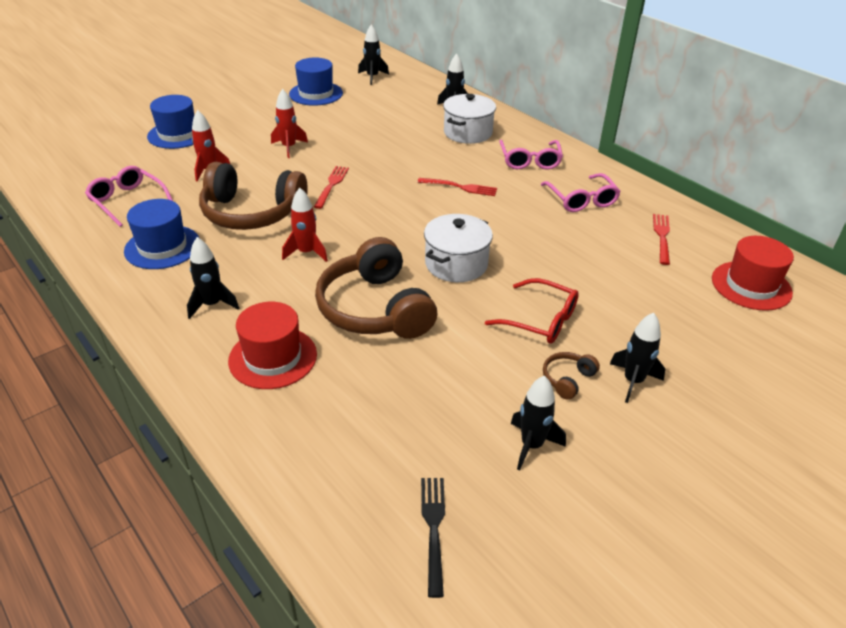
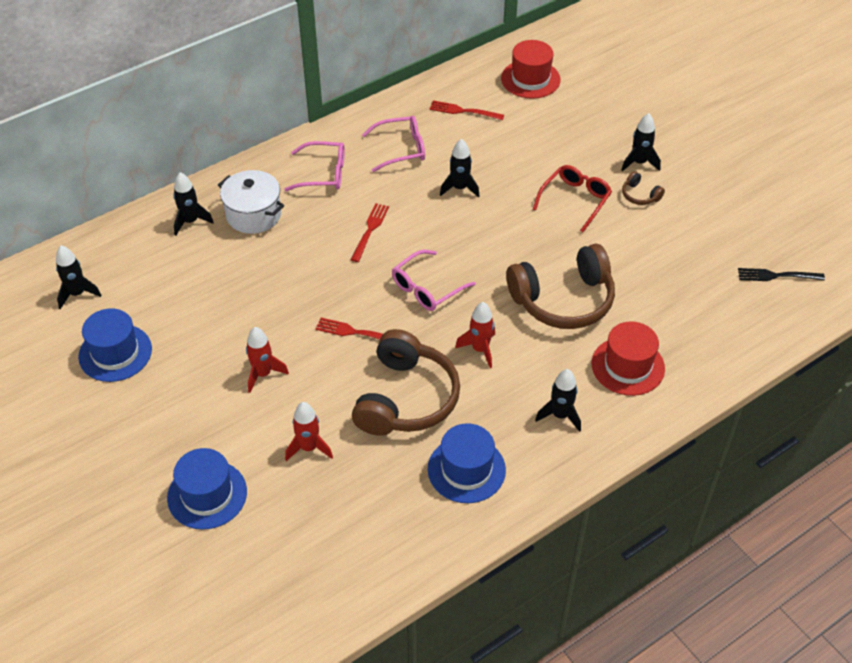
camera: 85 degrees left, 10 degrees up
(128, 201) = (372, 519): pink glasses -> pink glasses (427, 288)
(456, 264) = (500, 243): white pot -> none
(531, 445) = (704, 222): black rocket -> black rocket (459, 188)

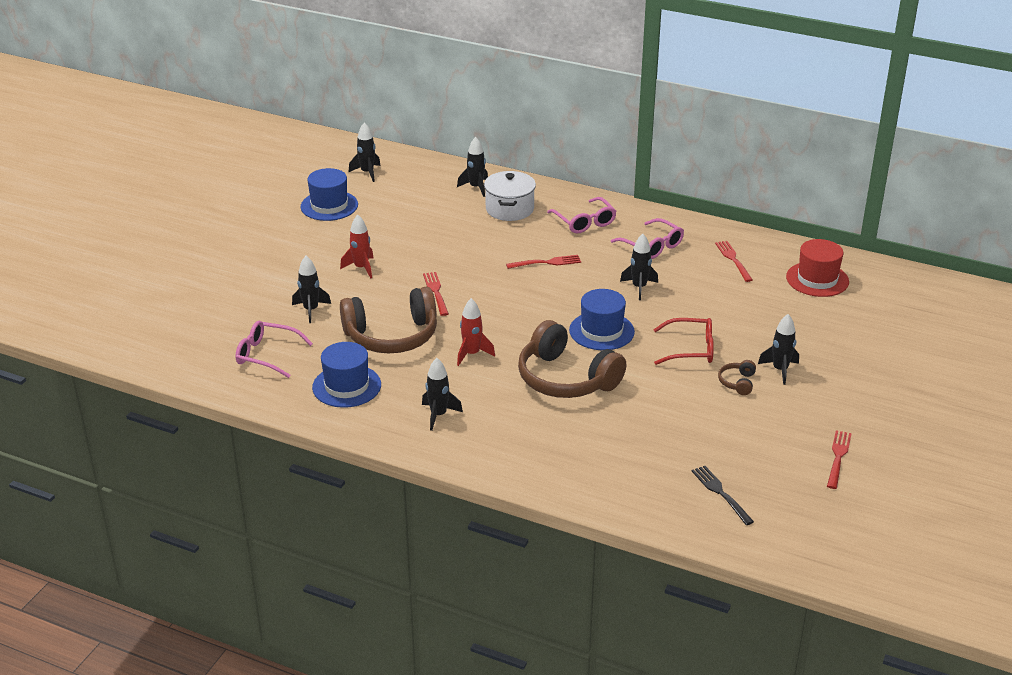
camera: 60 degrees right, 15 degrees down
(207, 494) = (239, 284): blue hat -> blue hat (601, 331)
(309, 448) = (311, 310): red rocket -> black rocket
(427, 288) = (512, 308): pink glasses -> pink glasses (267, 355)
(628, 366) = (523, 435): red hat -> none
(769, 187) = (838, 457): none -> red fork

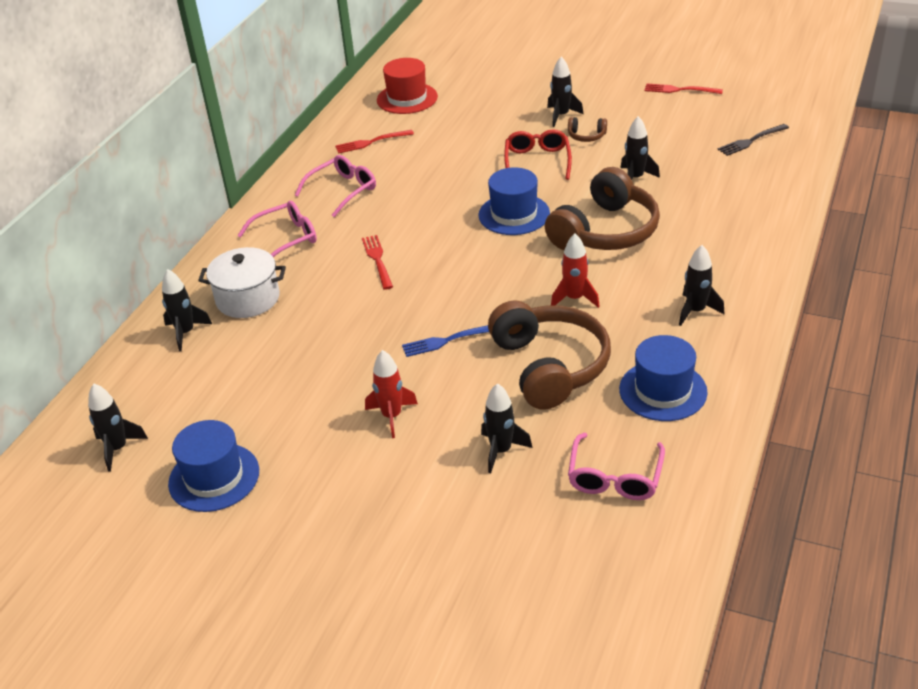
camera: 90 degrees left, 5 degrees up
(436, 292) = (447, 340): red fork -> blue fork
(639, 287) = (427, 195): black rocket -> black rocket (635, 178)

